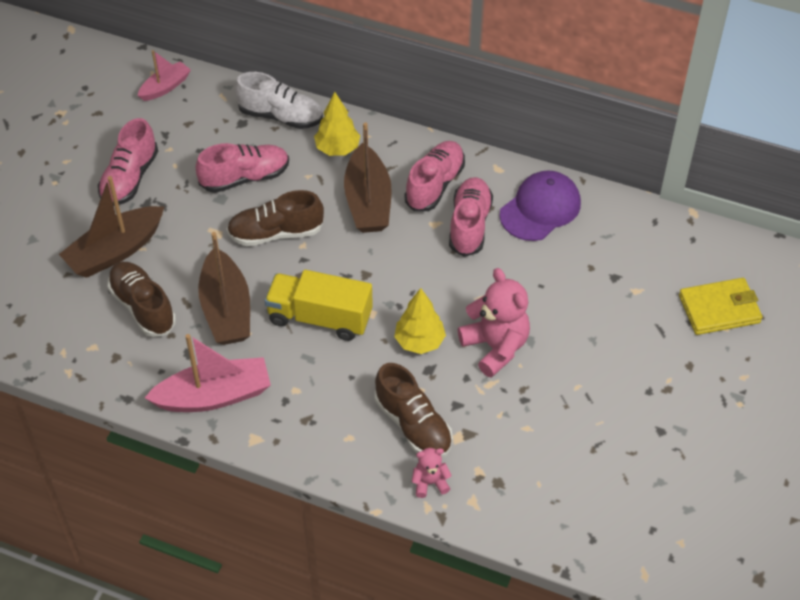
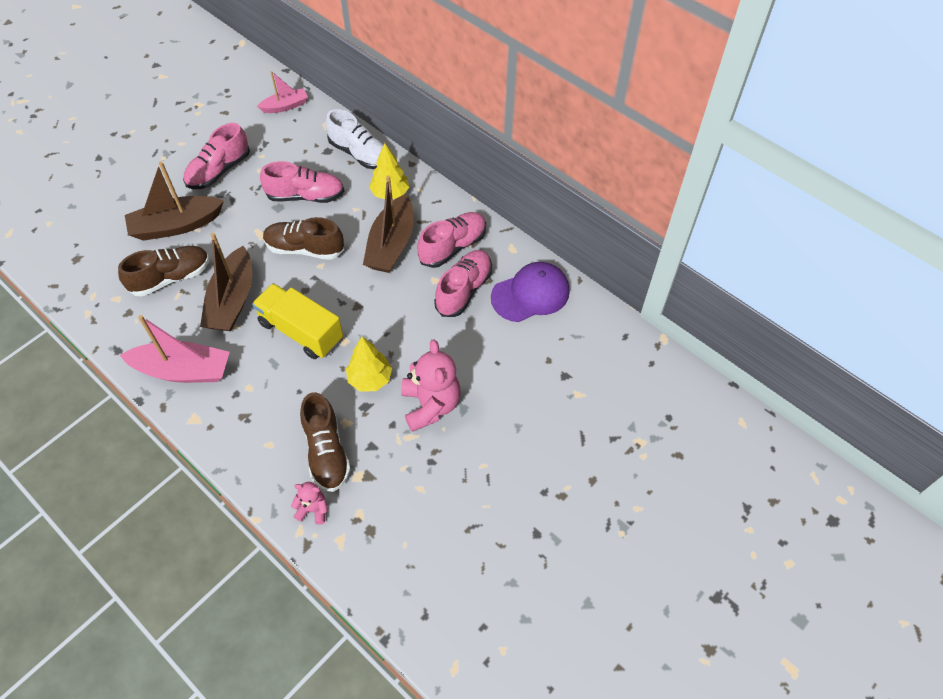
camera: 20 degrees right, 5 degrees up
(143, 307) = (171, 278): brown shoe -> brown shoe turned 75 degrees clockwise
(719, 309) = (645, 436): yellow wallet -> none

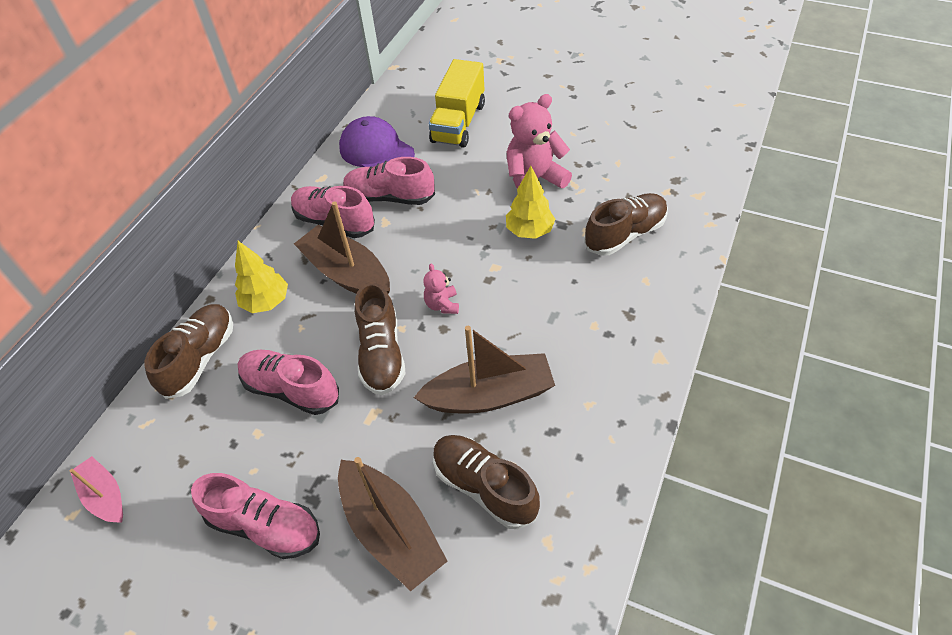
camera: 105 degrees left, 5 degrees down
(183, 370) = (609, 399): pink boat -> none
(301, 331) = (501, 308): yellow truck -> yellow truck (458, 123)
(306, 196) = (291, 389): pink shoe -> pink shoe turned 45 degrees counterclockwise
(313, 509) = (685, 222): pink teddy bear -> pink teddy bear (442, 305)
(360, 154) = (200, 358): white shoe -> brown shoe
(391, 244) = (347, 274): brown boat -> brown boat turned 135 degrees counterclockwise

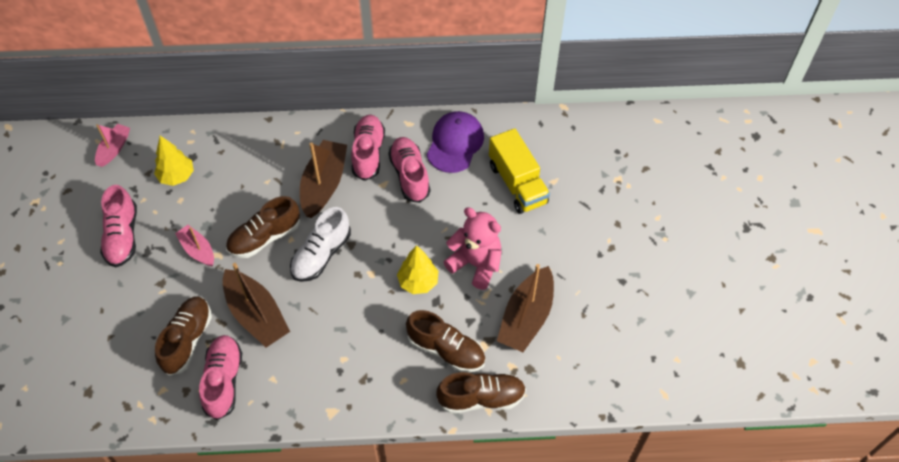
camera: 60 degrees right, 5 degrees up
(200, 358) = (221, 140): brown shoe -> brown shoe (481, 398)
(266, 302) = (279, 151): yellow tree -> yellow tree (177, 176)
(291, 389) = (217, 201): pink shoe -> pink shoe (223, 381)
(352, 434) = (198, 250): none -> pink boat
(391, 530) = (141, 301): brown boat -> brown boat (526, 317)
(442, 305) = (321, 255): pink teddy bear -> white shoe
(458, 123) = (517, 184): yellow truck -> yellow truck turned 105 degrees counterclockwise

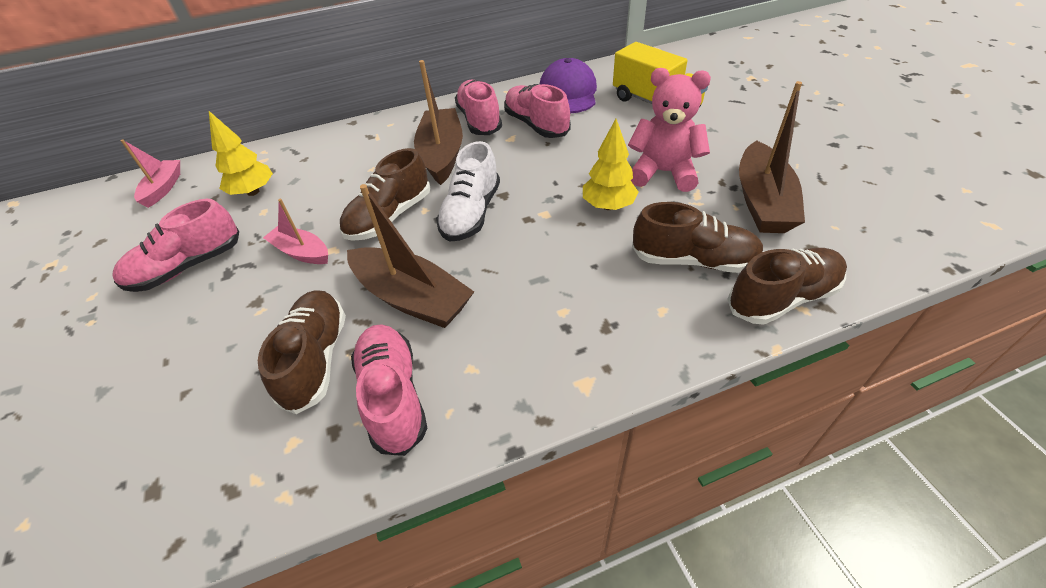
camera: 15 degrees left, 10 degrees down
(122, 236) = (187, 267): pink shoe -> pink shoe turned 75 degrees clockwise

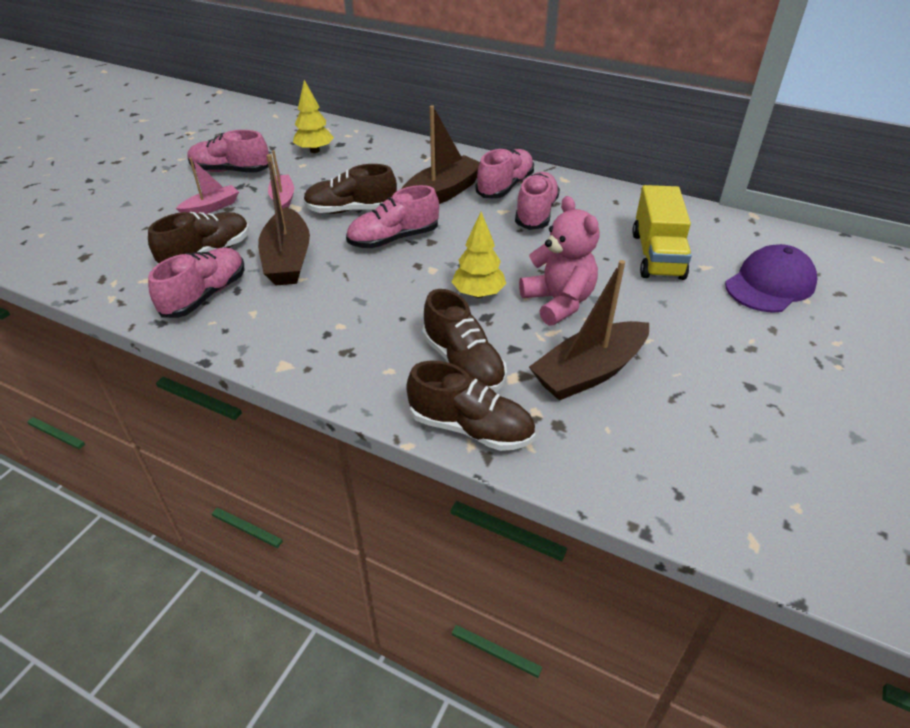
camera: 45 degrees right, 5 degrees down
(163, 188) = (282, 122): pink boat -> pink boat (211, 207)
(471, 213) = (393, 239): white shoe -> pink shoe
(568, 93) = (604, 206): purple cap -> purple cap (770, 284)

